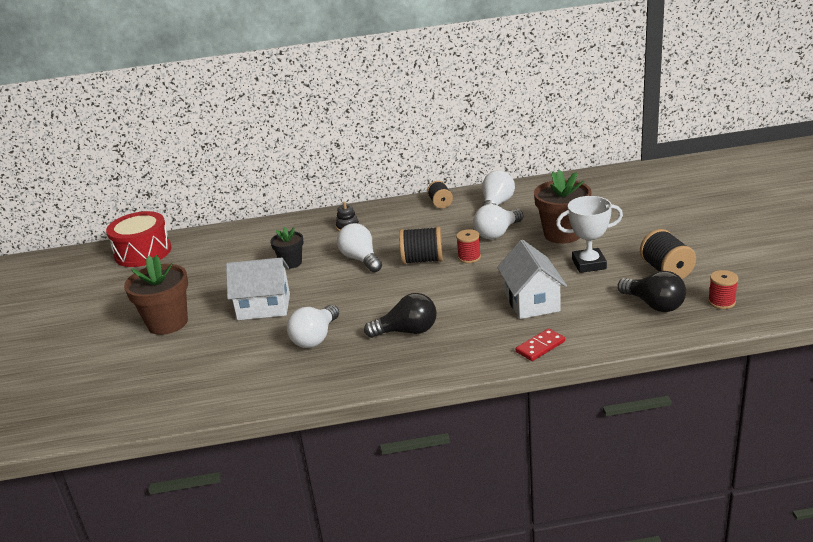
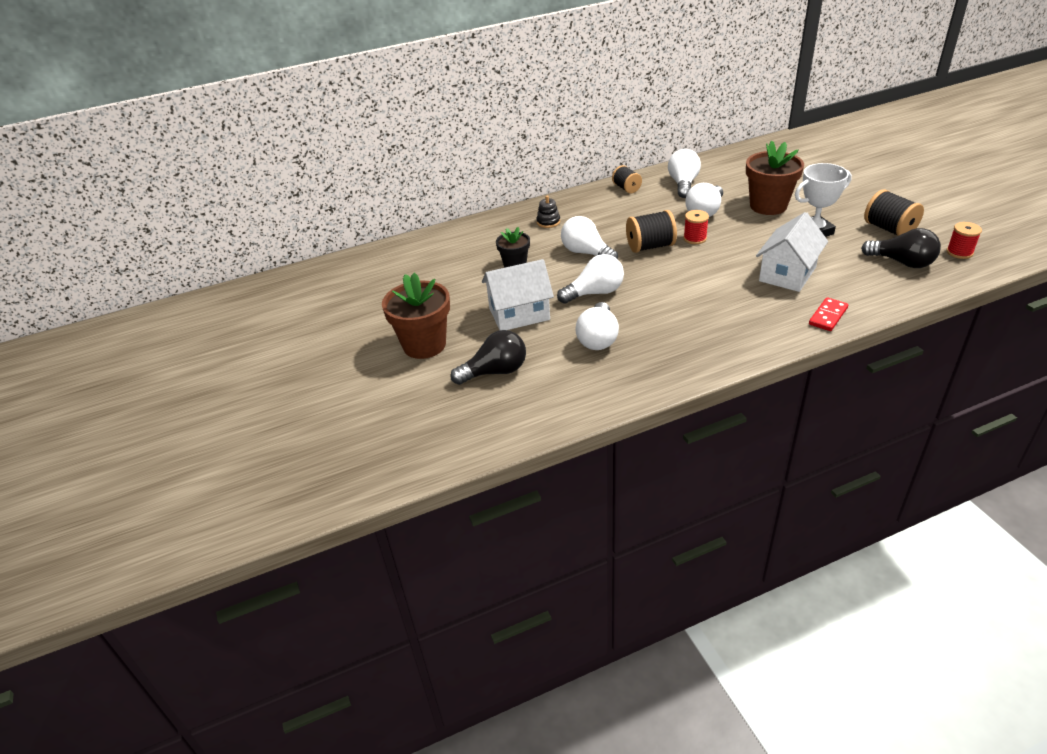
camera: 15 degrees left, 10 degrees up
(143, 252) = (340, 273): red drum -> none
(342, 297) = (595, 293): none -> white light bulb
(407, 331) = (687, 319): black light bulb -> black light bulb (495, 372)
(532, 302) = (787, 274): white house -> white house turned 60 degrees clockwise

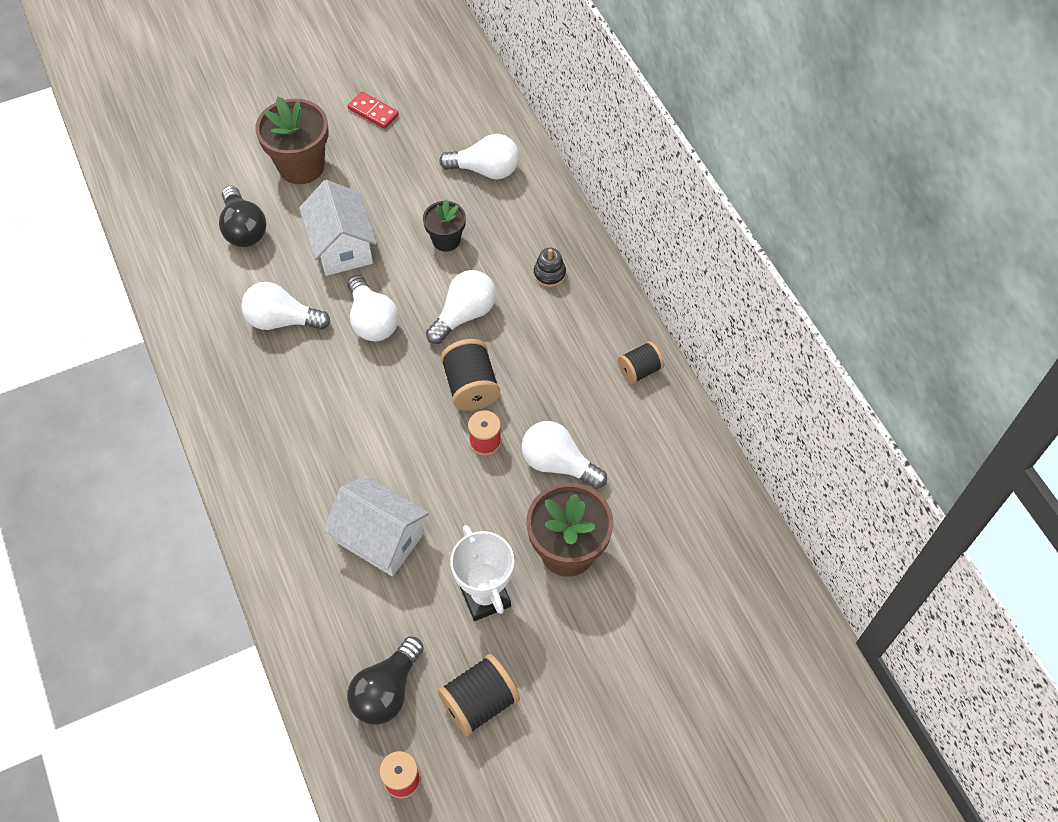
camera: 85 degrees right, 20 degrees up
(683, 184) = (647, 446): white light bulb -> white light bulb (485, 170)
(828, 316) = (280, 563): red domino -> red domino (373, 112)

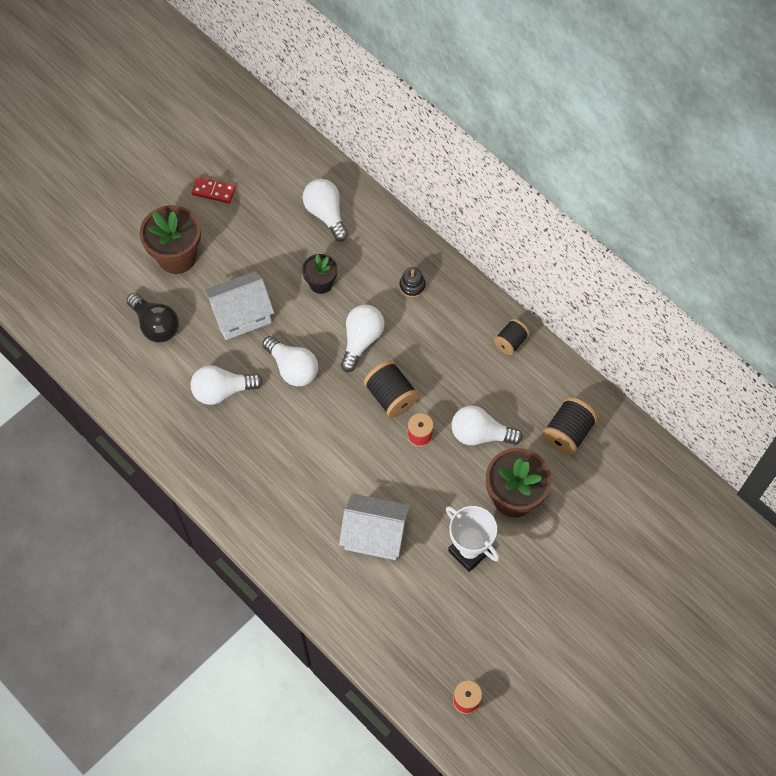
camera: 20 degrees left, 5 degrees up
(342, 247) = (241, 315): white house -> white house turned 75 degrees counterclockwise
(387, 690) = (428, 643): black light bulb -> none
(479, 702) = (497, 628): black spool -> black spool (567, 433)
(485, 170) = (326, 214): white light bulb -> white light bulb turned 105 degrees counterclockwise

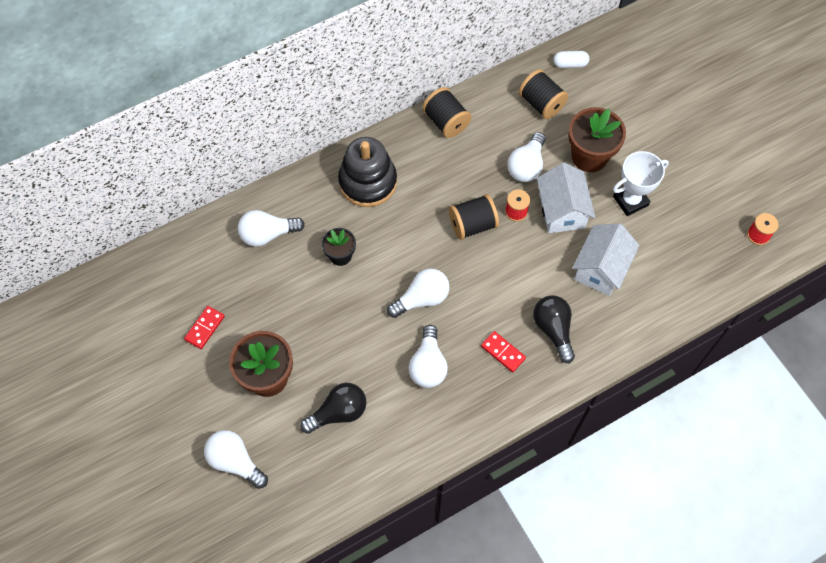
camera: 75 degrees left, 0 degrees up
(241, 315) = (352, 331): white house -> white house (562, 210)
(253, 457) = (503, 352): none -> red domino
(290, 500) = (553, 330): none -> black light bulb
(361, 340) = (410, 235): white light bulb -> white light bulb (235, 461)
(412, 286) = (368, 182): black stacking toy -> black stacking toy, size x2.37
(510, 342) = (446, 122): black spool -> black spool, size x1.53
(633, 453) = (570, 64): none -> white capsule

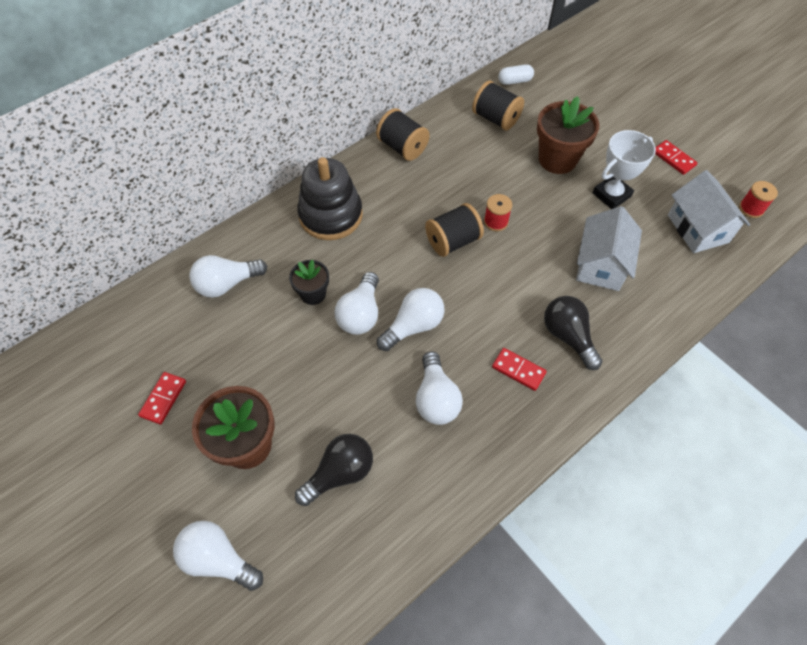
camera: 10 degrees left, 5 degrees down
(526, 166) = (495, 177): white light bulb -> white light bulb (360, 314)
(562, 210) = (543, 214): white house -> white house (698, 228)
(701, 172) = (673, 159): none -> red domino

